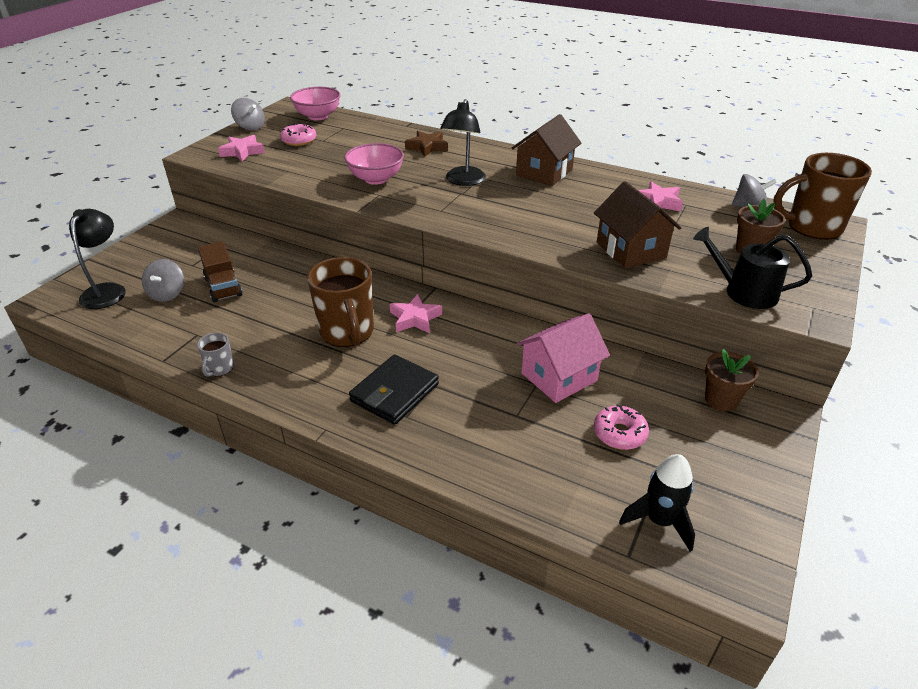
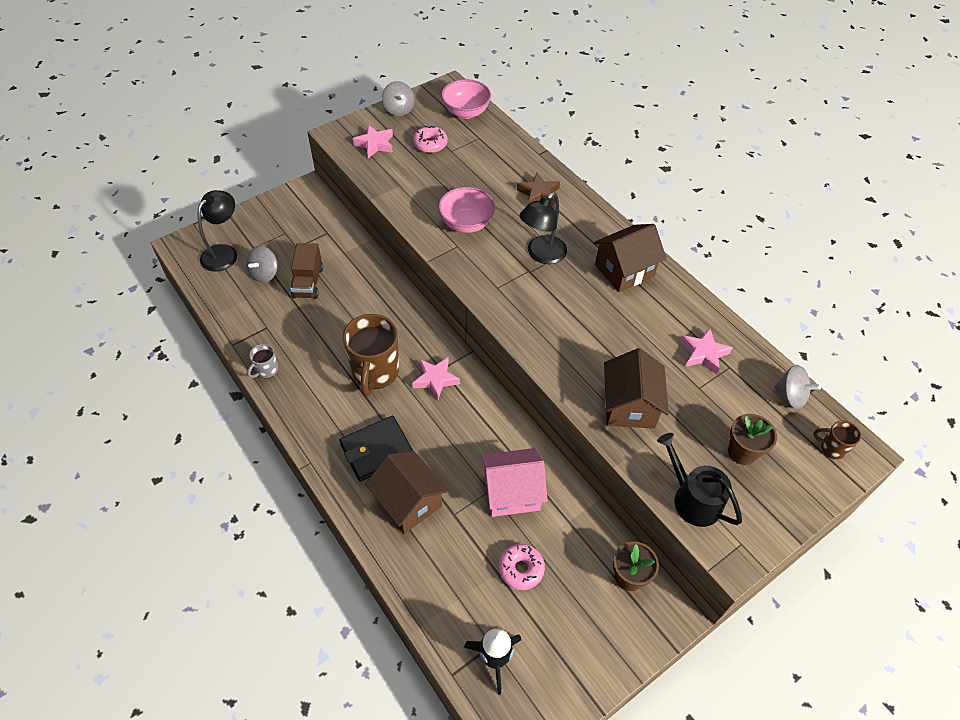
camera: 25 degrees right, 15 degrees up
(461, 422) = (408, 502): none -> brown house
(812, 227) = (832, 448): brown mug -> brown mug, size x0.46

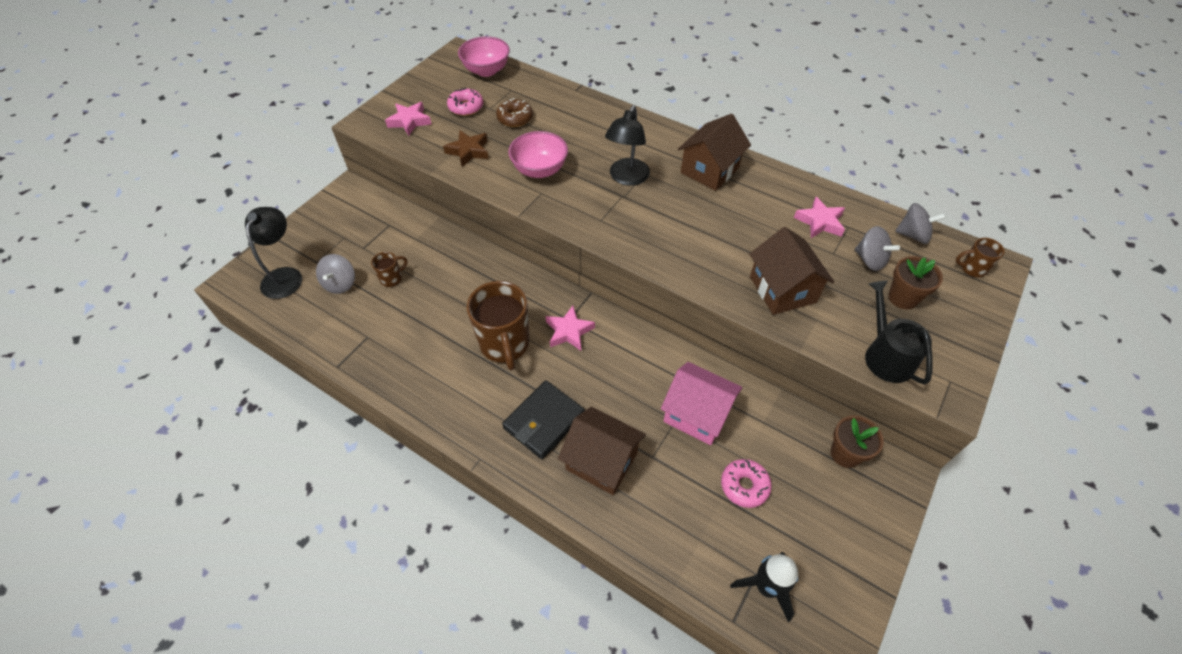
camera: 20 degrees left, 0 degrees up
(266, 370) = (388, 380): grey mug -> none
(308, 282) = (392, 278): brown truck -> brown mug
(399, 109) = (418, 84): grey spinning top -> grey spinning top (870, 260)
(469, 167) = (515, 118): none -> brown donut
(511, 492) = (697, 414): pink house -> pink house turned 60 degrees clockwise
(538, 194) = (594, 124): brown star -> brown star (468, 151)
(692, 499) = (886, 355): black watering can -> black watering can turned 45 degrees clockwise

